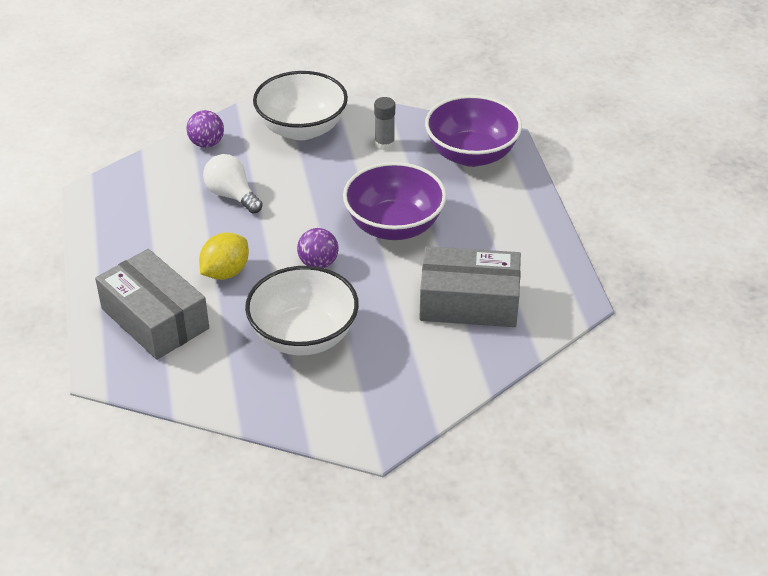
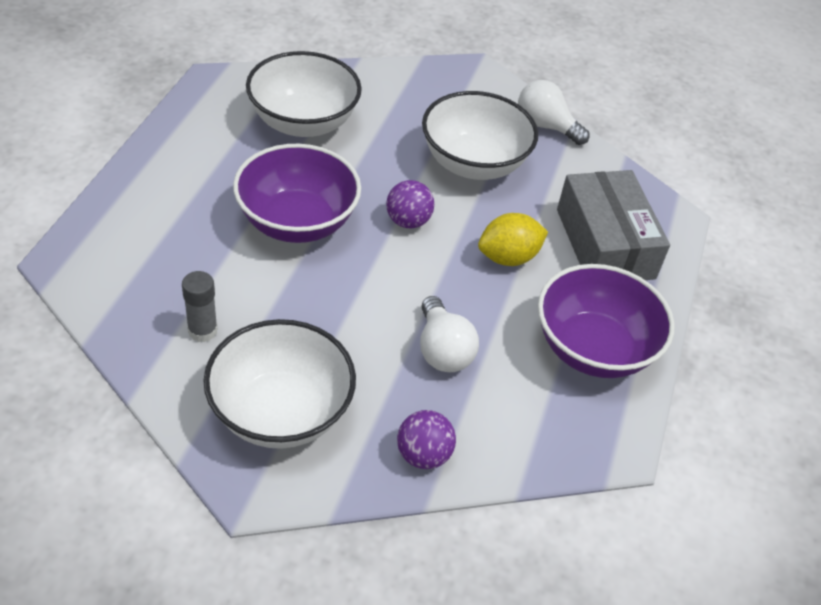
camera: 155 degrees left, 5 degrees up
(265, 409) = (545, 126): none -> white light bulb
(469, 302) = (303, 122): grey box -> white bowl
(471, 154) = (123, 262): purple bowl -> purple bowl (593, 349)

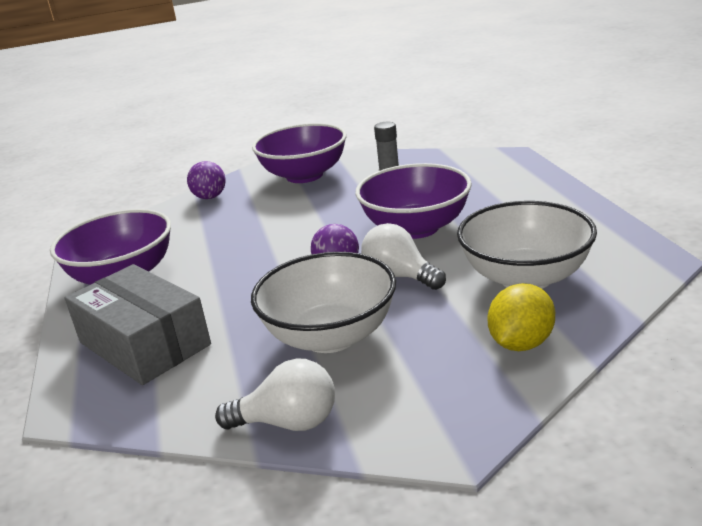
camera: 155 degrees right, 20 degrees down
(280, 412) = (304, 175): white bowl -> purple bowl
(442, 350) = (236, 229): white light bulb -> white light bulb (400, 276)
(508, 257) = (230, 290): yellow lemon -> yellow lemon (521, 343)

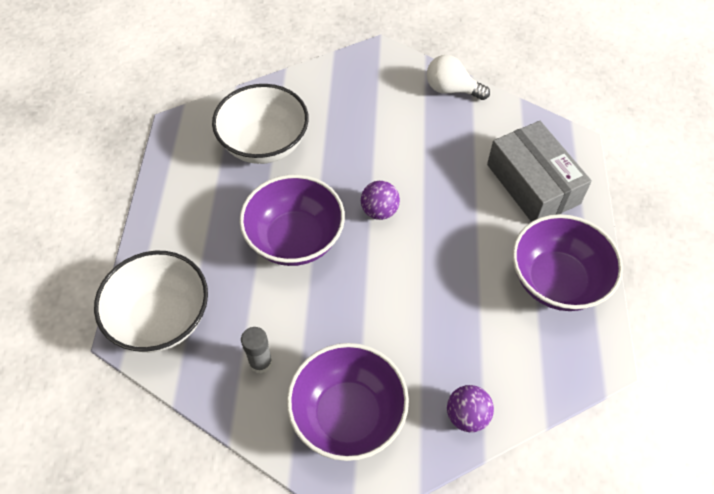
camera: 165 degrees left, 30 degrees up
(330, 336) = (409, 141): white bowl -> white bowl (161, 318)
(400, 276) = (340, 181): white light bulb -> none
(521, 343) = (309, 94): yellow lemon -> none

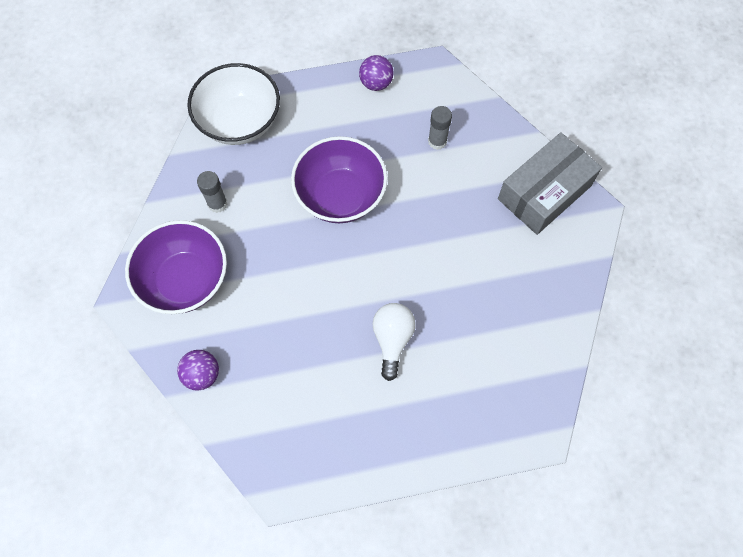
camera: 75 degrees right, 10 degrees up
(264, 144) = (437, 141): white bowl -> grey glue stick
(379, 211) = (391, 258): purple ball -> purple ball (376, 83)
(451, 89) = (570, 292): white light bulb -> white light bulb (392, 340)
(533, 184) = (469, 396): grey box -> grey box (544, 192)
(556, 281) = (357, 435): purple bowl -> none

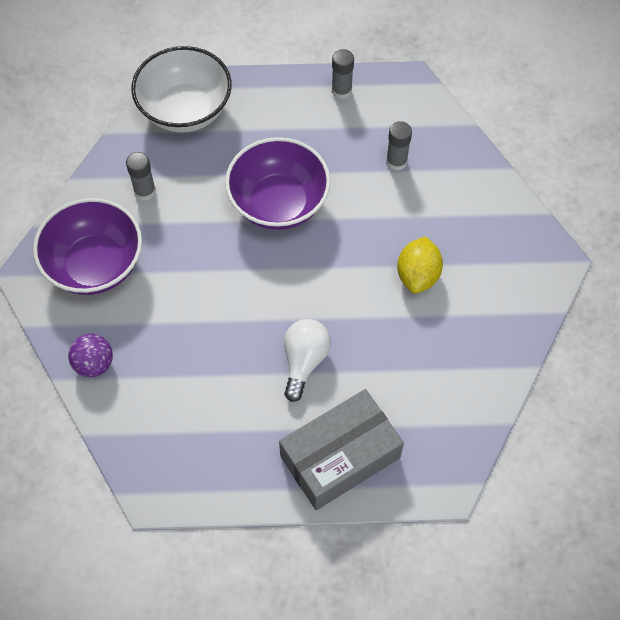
camera: 10 degrees right, 5 degrees down
(376, 83) = (341, 91): purple ball -> grey glue stick
(477, 243) = (418, 275): none -> yellow lemon
(544, 192) = (504, 233): grey box -> grey box (340, 457)

